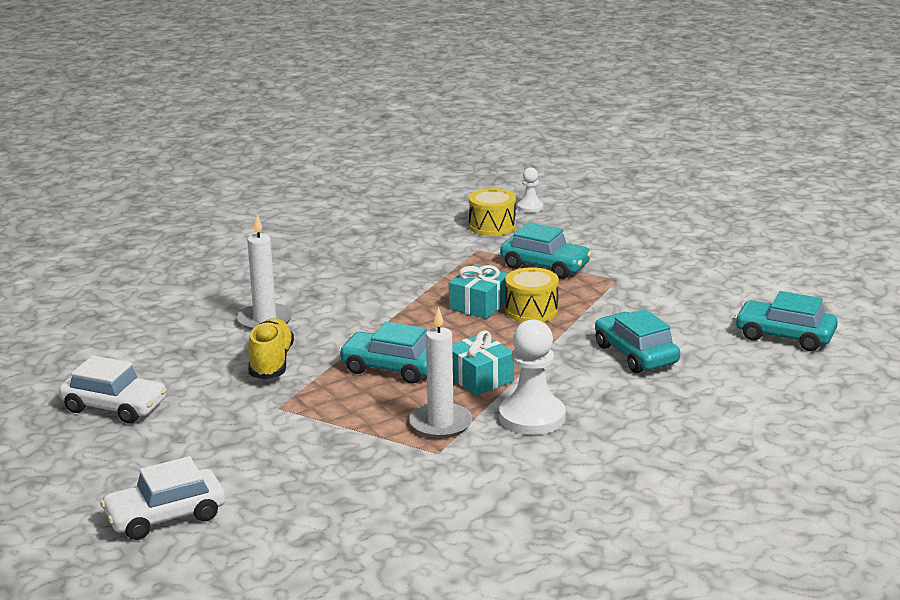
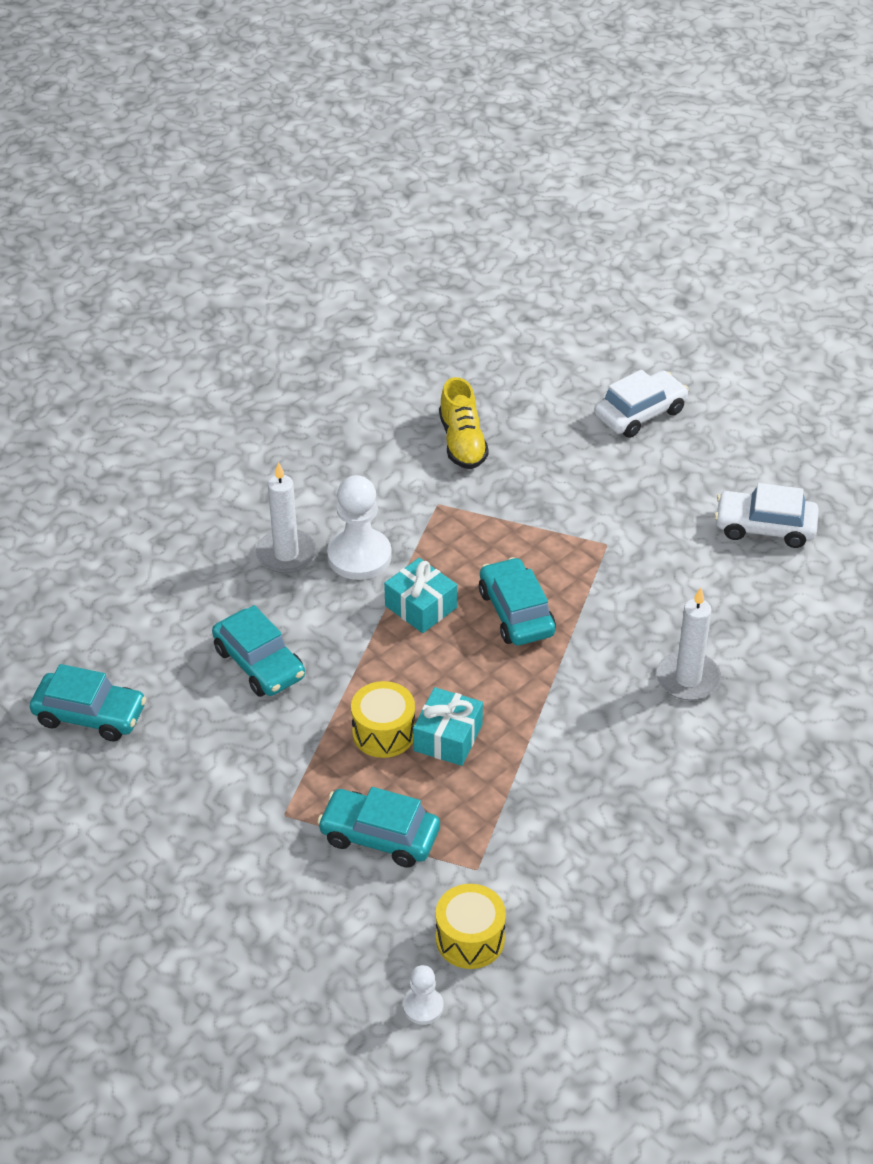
camera: 170 degrees right, 20 degrees up
(271, 363) = (645, 607): yellow shoe -> yellow shoe (462, 442)
(391, 368) = (516, 612): turquoise car -> turquoise car turned 120 degrees counterclockwise
(440, 424) = (444, 538): white candle -> white candle (286, 554)

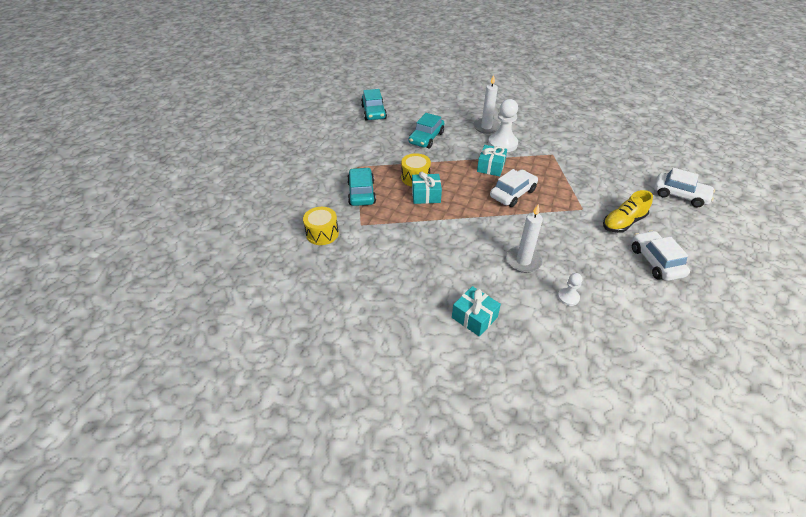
camera: 65 degrees right, 0 degrees up
(423, 1006) = (281, 230): white pawn -> white pawn (568, 297)
(462, 442) = (595, 150): yellow shoe -> yellow shoe (623, 222)
(516, 612) = (513, 193): turquoise car -> white car
(776, 793) = (474, 317): none -> turquoise gift

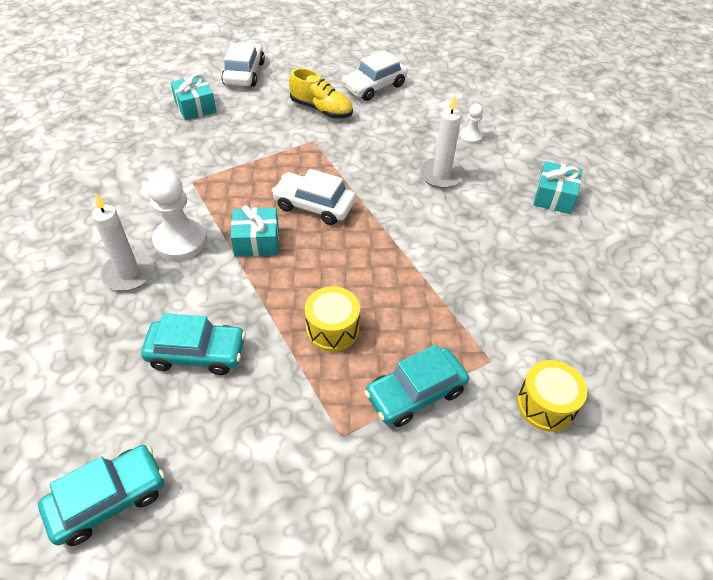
camera: 115 degrees left, 5 degrees up
(426, 195) = (372, 300): turquoise gift -> turquoise gift (195, 107)

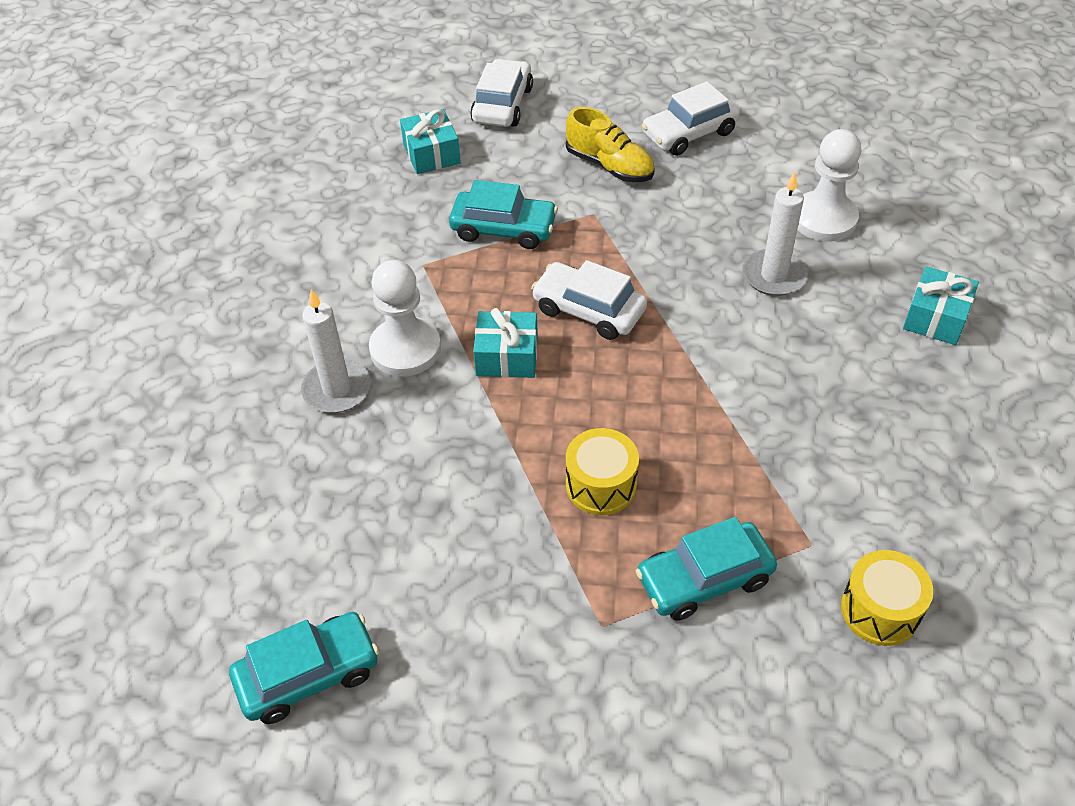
camera: 10 degrees right, 0 degrees up
(197, 353) = (421, 503): turquoise car -> turquoise car (503, 229)
(470, 137) = (824, 219): white pawn -> white pawn, size x1.93

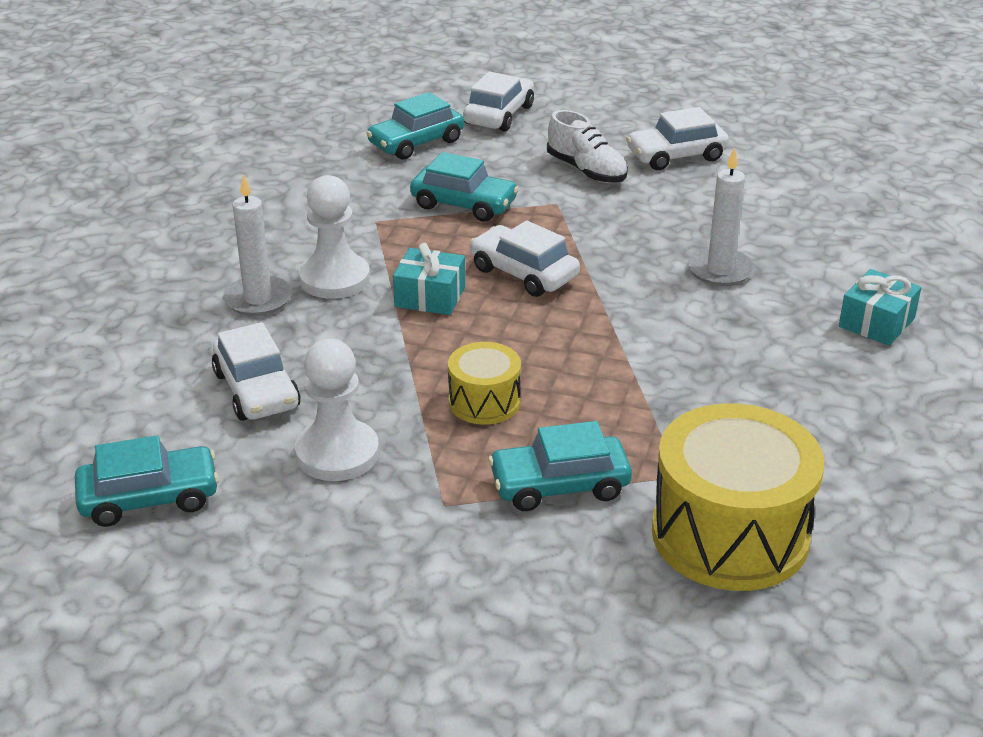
camera: 10 degrees right, 15 degrees down
(372, 511) = (256, 390): none -> white car
(432, 154) = (416, 143): turquoise gift -> turquoise car
(609, 166) = (586, 170): yellow shoe -> white shoe
(824, 219) = (789, 234): white pawn -> white pawn (337, 453)
(880, 610) = (730, 534): yellow drum -> yellow drum, size x1.94

